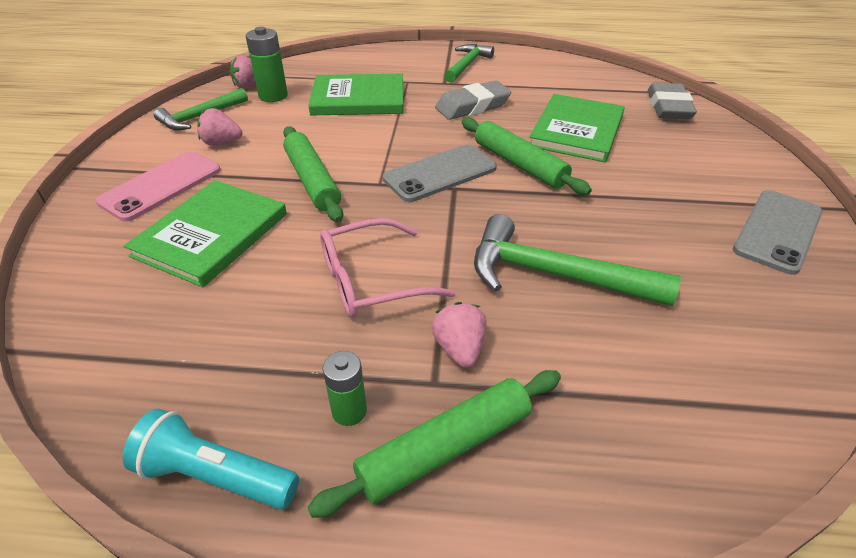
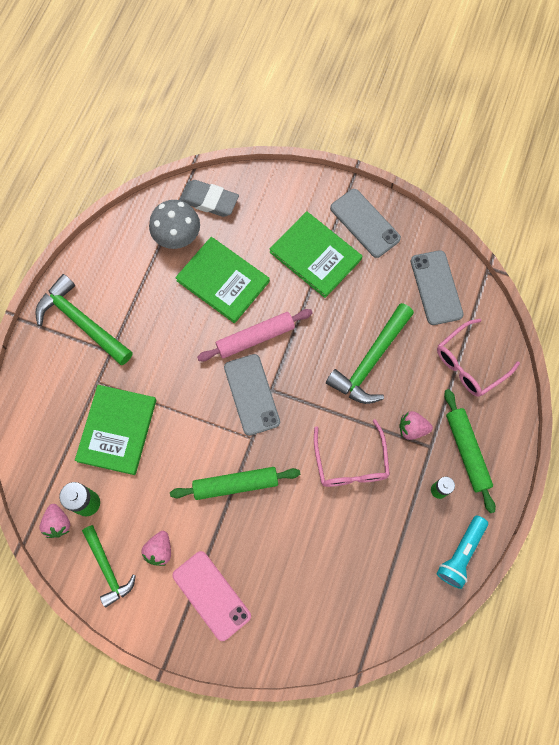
camera: 75 degrees left, 30 degrees up
(211, 235) = (282, 557): green book -> green book (315, 256)
(467, 65) = (81, 322): green hammer -> green hammer, size x1.53
(472, 106) = (161, 342): grey eraser -> none
(519, 164) = (255, 337): green rolling pin -> pink rolling pin
(604, 96) = (177, 237): none -> grey mushroom
(639, 420) = (470, 363): none -> pink glasses
(752, 337) = (436, 287): none -> grey phone

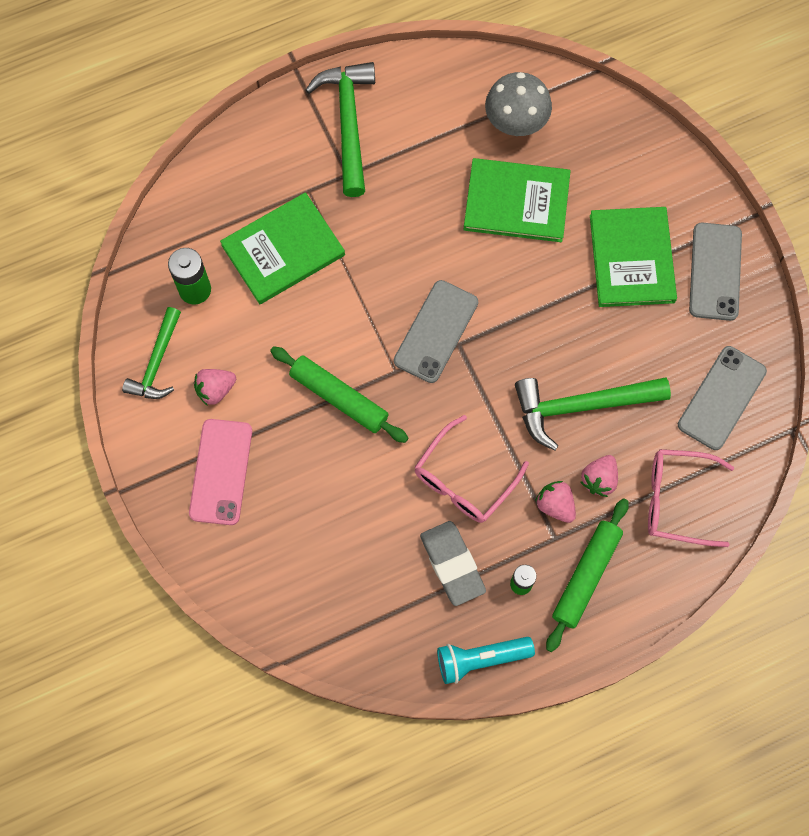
camera: 45 degrees right, 0 degrees up
(58, 523) = (154, 283): pink strawberry -> pink strawberry (599, 479)
(209, 201) = (581, 114): grey eraser -> grey eraser (452, 564)
(223, 281) = (516, 202): green book -> green book turned 75 degrees counterclockwise
(255, 337) = (493, 283): pink rolling pin -> none

